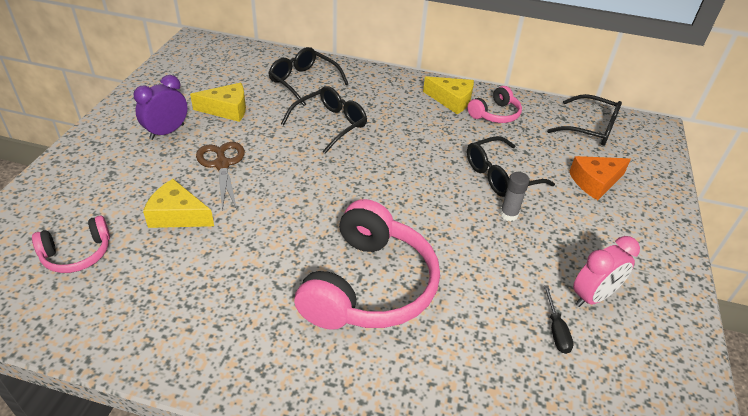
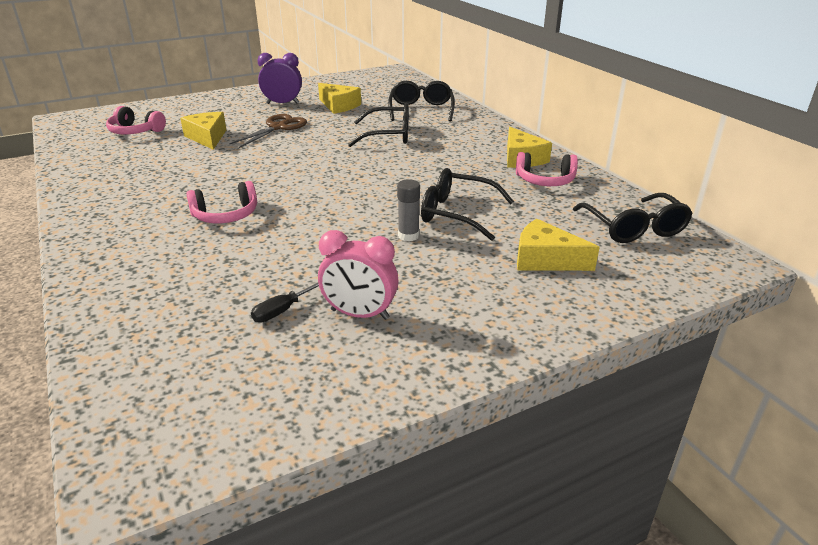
camera: 50 degrees right, 10 degrees down
(369, 286) = (226, 215): pink headphones -> pink headphones, size x0.51
(595, 182) = (545, 259): orange cheese -> yellow cheese

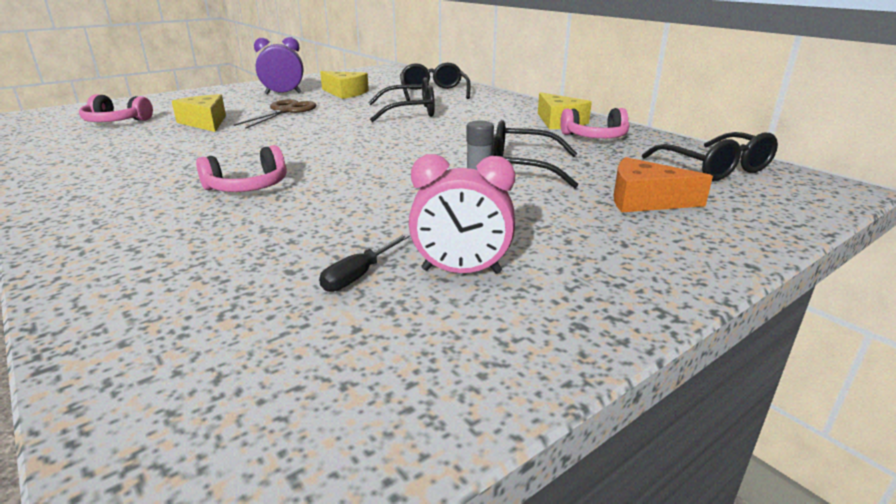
camera: 10 degrees left, 5 degrees down
(545, 259) = (645, 200): yellow cheese -> orange cheese

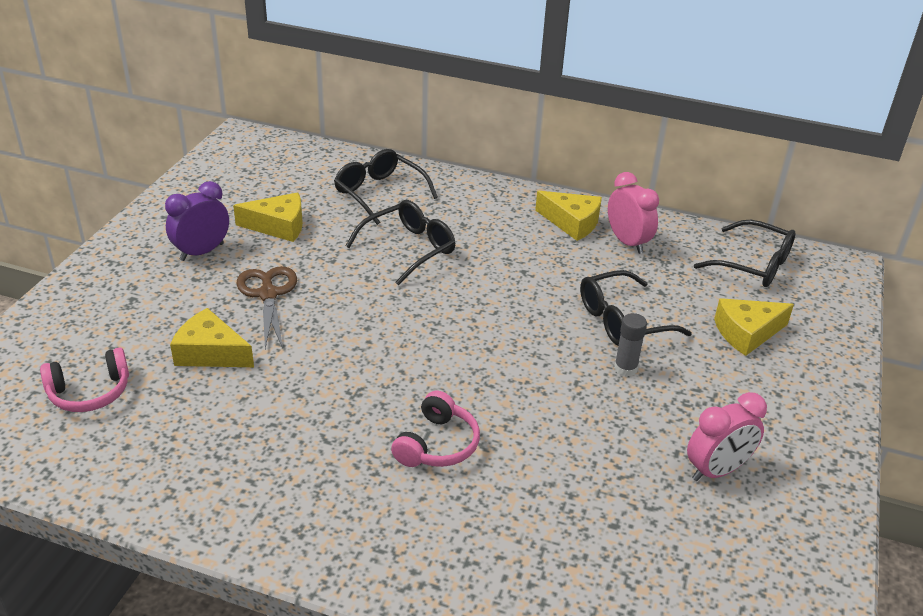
camera: 35 degrees left, 10 degrees up
(359, 275) = (663, 506): black screwdriver -> none
(595, 137) = (627, 242): pink headphones -> pink clock
(645, 200) = (747, 333): orange cheese -> yellow cheese

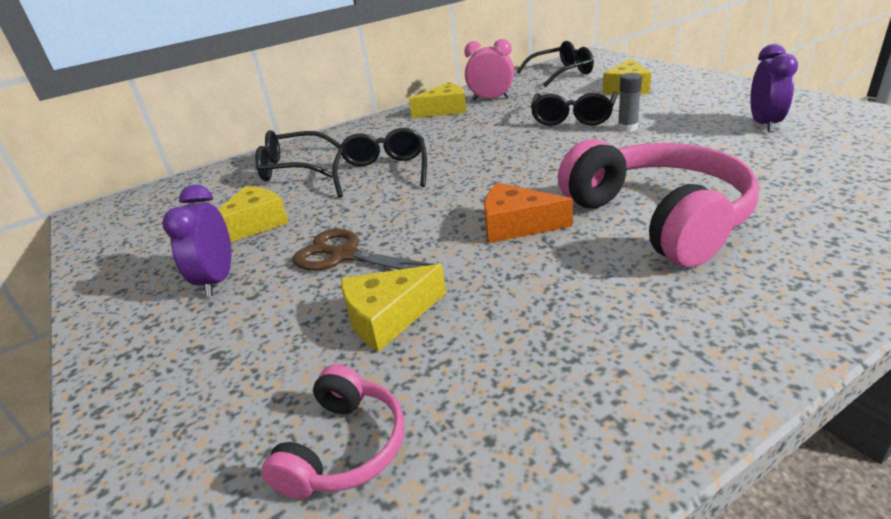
camera: 45 degrees left, 5 degrees down
(370, 365) = (516, 225): none -> orange cheese
(437, 444) = (658, 218): pink headphones -> pink headphones, size x1.98
(717, 470) = (764, 124): pink clock -> purple clock

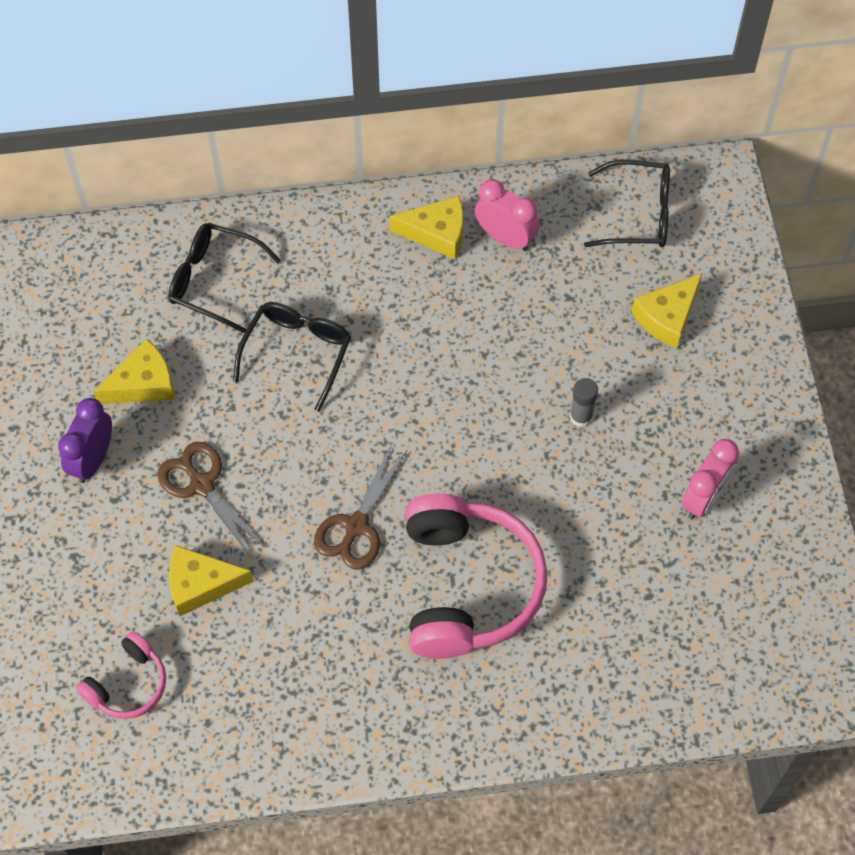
camera: 20 degrees right, 30 degrees up
(516, 225) = (356, 526): orange cheese -> brown scissors
(573, 118) = (550, 355): black glasses -> none
(764, 124) = (704, 498): purple clock -> pink clock

